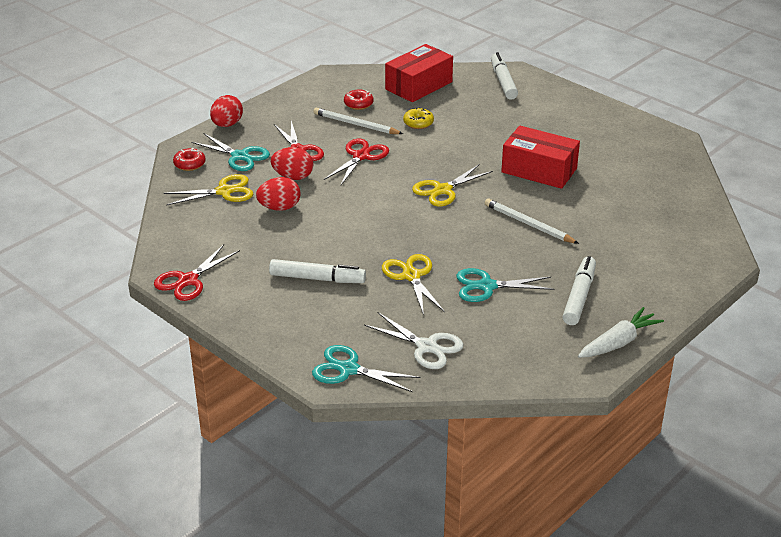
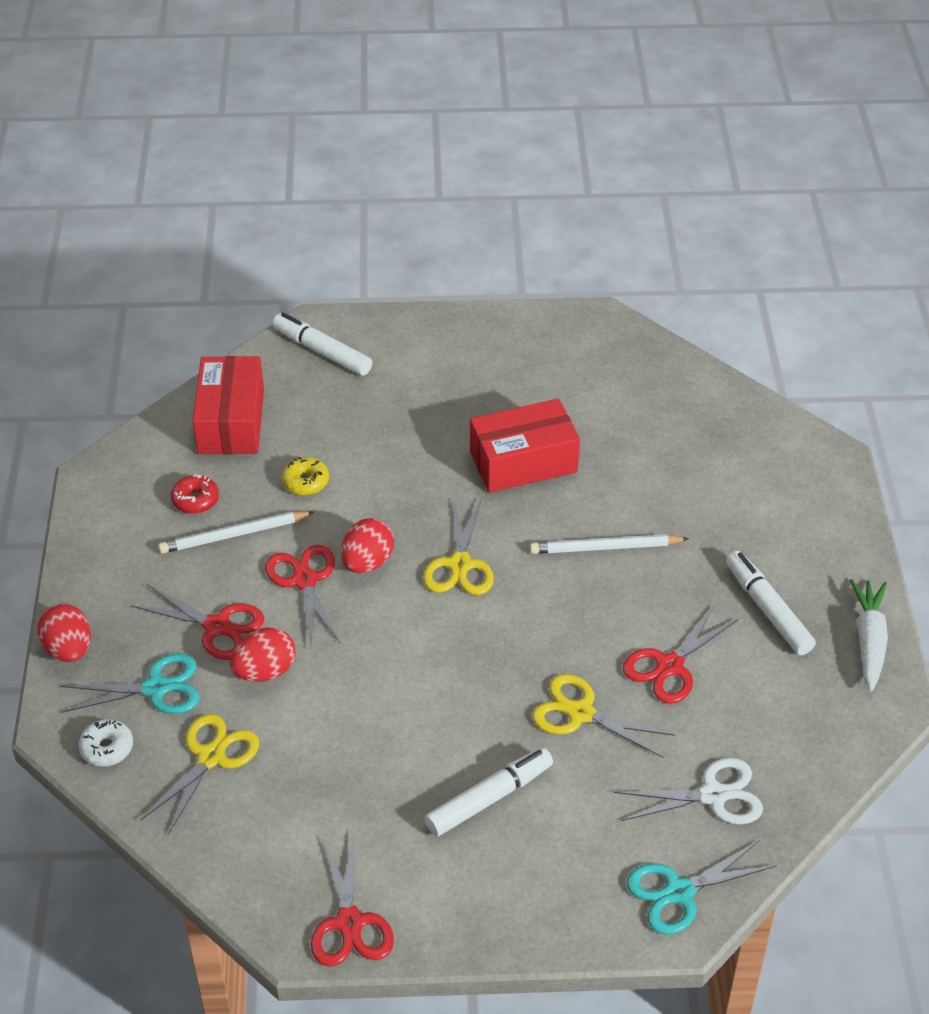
camera: 45 degrees left, 10 degrees up
(189, 164) = (107, 748): red donut -> white donut
(279, 208) = (311, 730): red egg -> red egg (367, 562)
(487, 286) = (669, 666): turquoise scissors -> red scissors

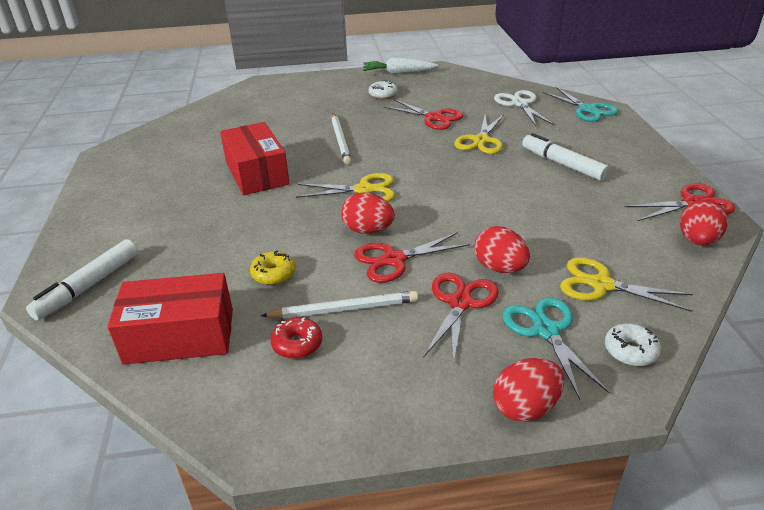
camera: 95 degrees left, 10 degrees down
(234, 535) = (344, 309): white pencil -> white pencil turned 75 degrees counterclockwise
(265, 888) = (697, 241): none -> red egg
(768, 609) = (383, 95): white marker -> white donut

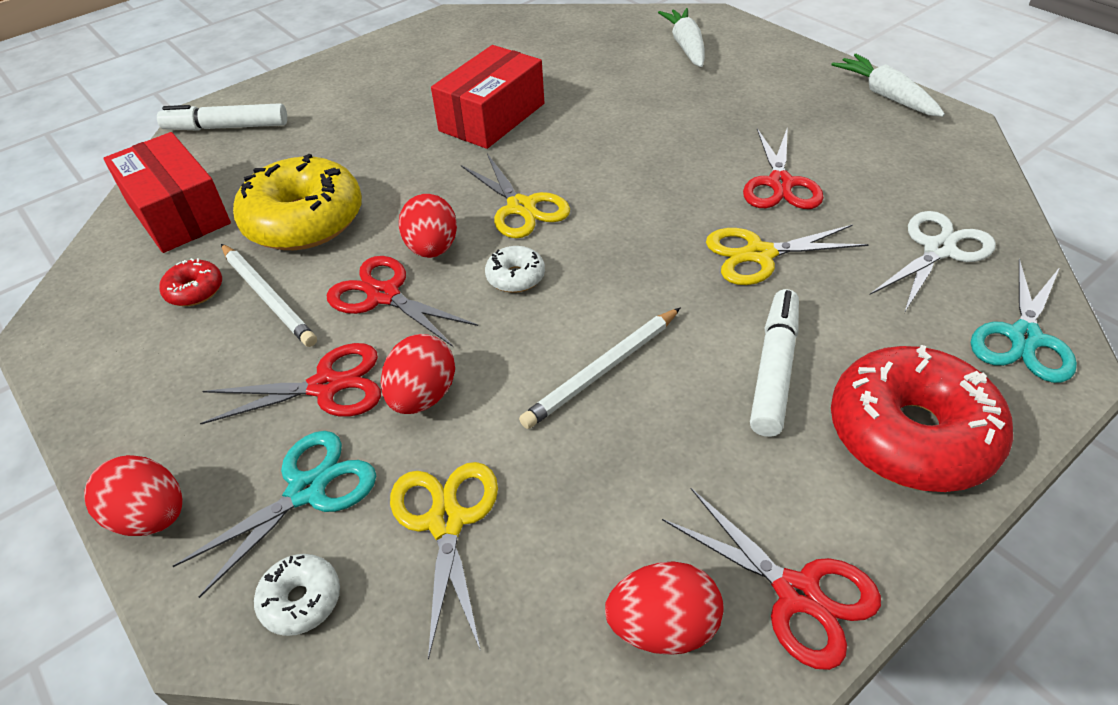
camera: 60 degrees right, 10 degrees up
(273, 274) = (304, 221): yellow donut -> yellow donut, size x2.25
(279, 98) = (686, 46): none -> white carrot
(340, 140) = (627, 136): white pencil -> white pencil (602, 370)
(383, 95) = (796, 113): white donut -> white donut (515, 277)
(623, 150) = (911, 434): none -> red donut

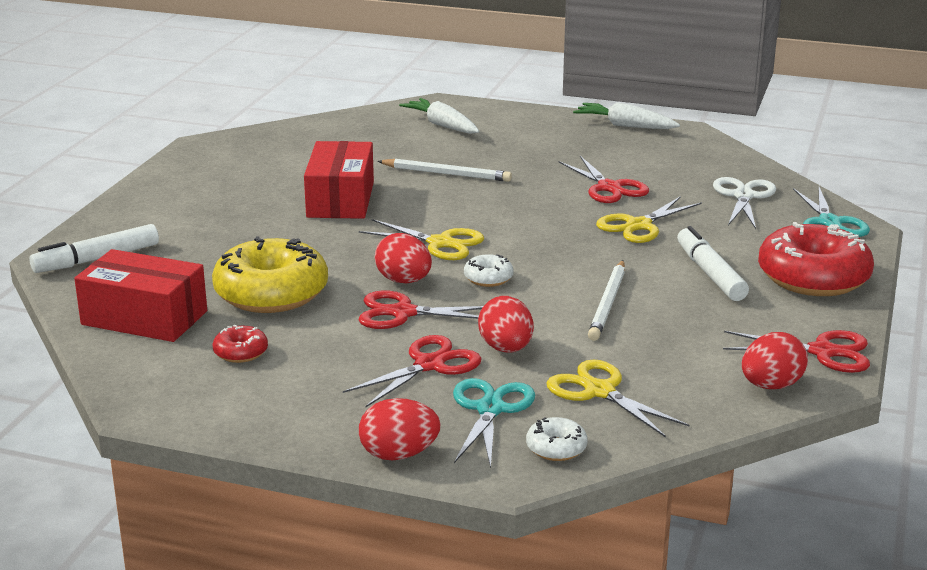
camera: 35 degrees left, 20 degrees down
(267, 297) = (310, 339): white pencil -> white pencil (446, 174)

